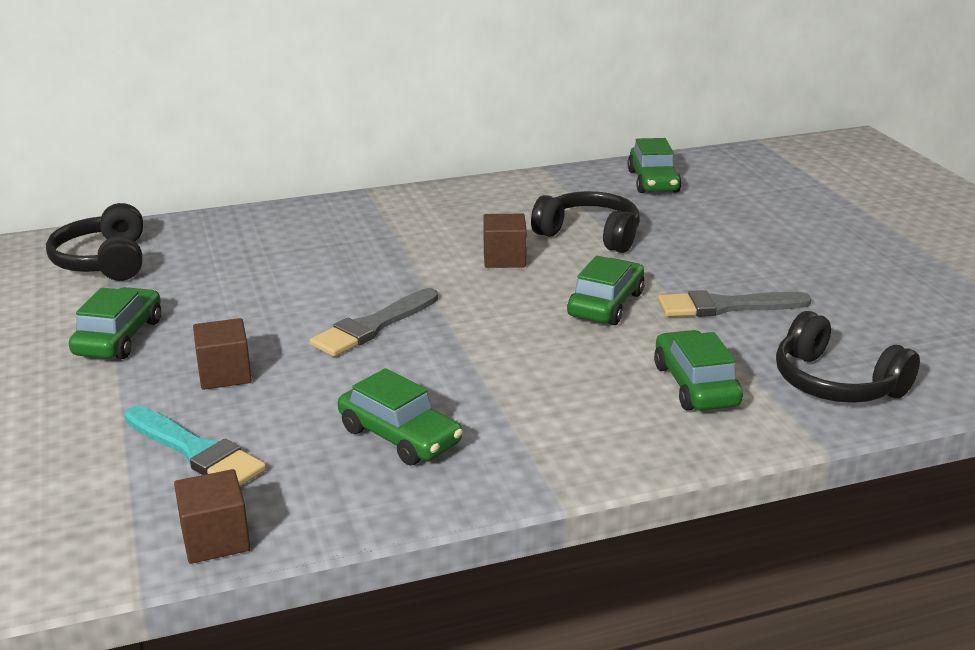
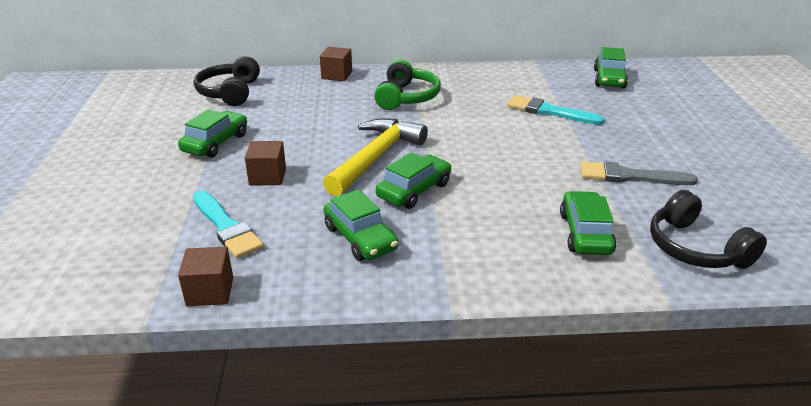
camera: 15 degrees right, 5 degrees up
(373, 326) = (375, 157): grey brush -> yellow hammer
(381, 238) = (406, 97): none -> green headphones
(504, 259) = (483, 121): brown cube -> brown cube (337, 75)
(589, 235) = (549, 111): black headphones -> turquoise brush
(605, 304) = (541, 163): green car -> green car (414, 190)

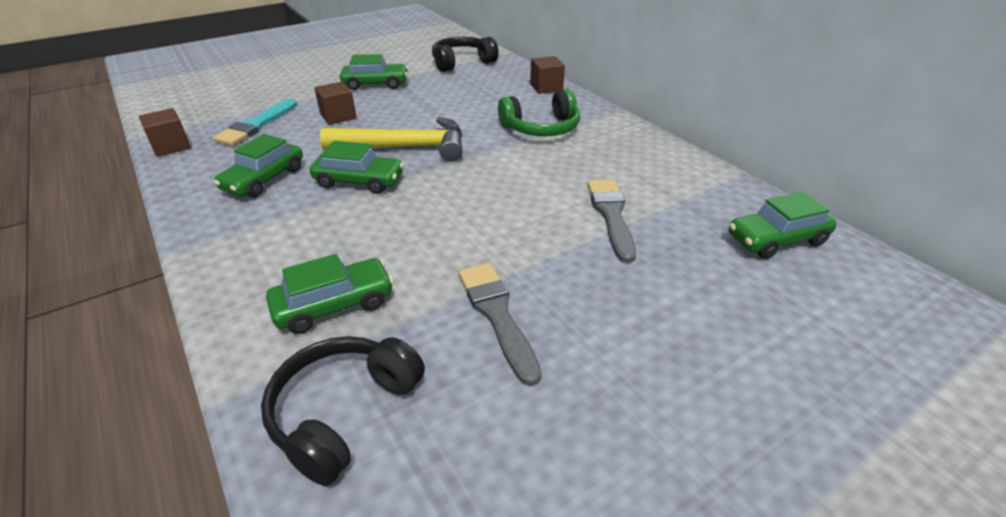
camera: 60 degrees right, 5 degrees up
(549, 111) = (611, 215): turquoise brush -> grey brush

